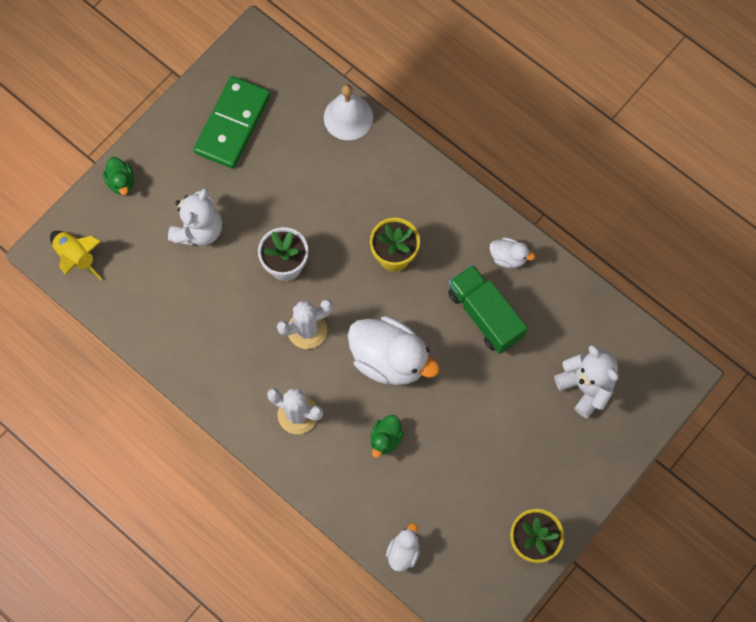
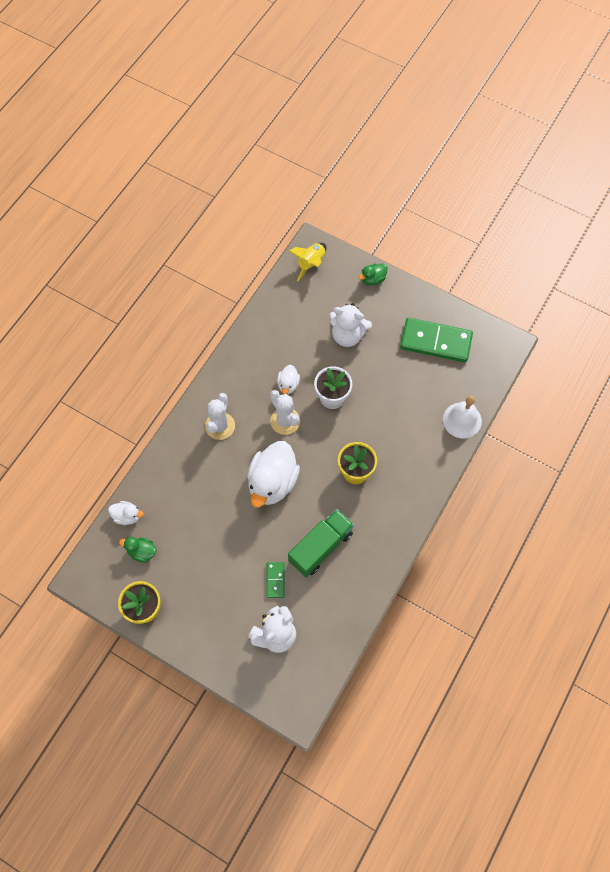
camera: 80 degrees right, 5 degrees down
(385, 439) = (210, 490): green duck -> green duck (142, 552)
(508, 257) = (372, 558): white duck -> white duck (288, 385)
(518, 376) = (275, 580): none -> green domino

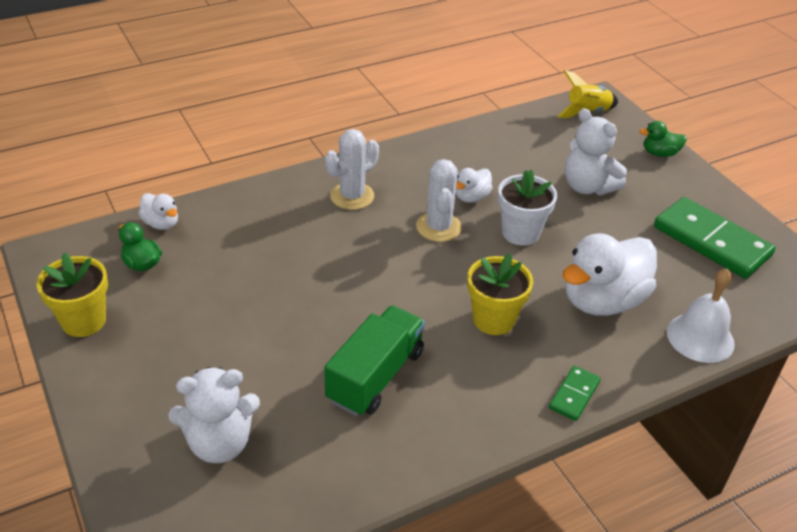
camera: 30 degrees right, 25 degrees down
(272, 482) = (369, 276): white duck -> white duck (602, 301)
(275, 580) = (279, 380): green domino -> green domino (574, 395)
(320, 547) = (375, 376): green truck -> green truck turned 45 degrees counterclockwise

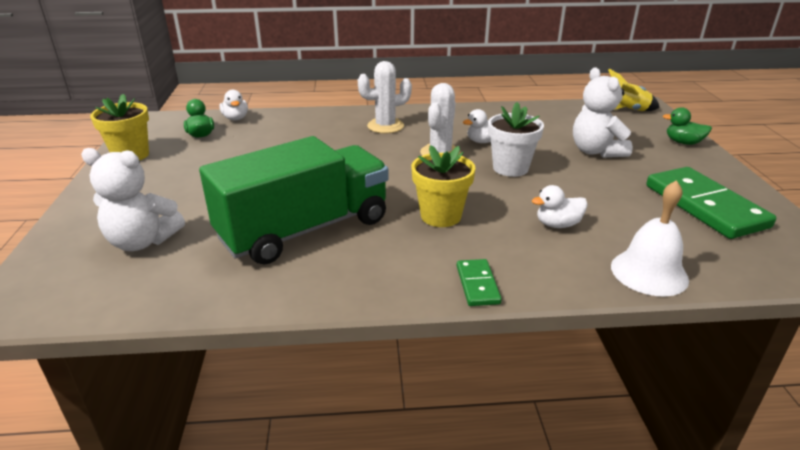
camera: 25 degrees right, 10 degrees down
(375, 376) = (304, 229): green truck -> green truck, size x1.50
(574, 395) = (477, 285): green domino -> green domino turned 60 degrees counterclockwise
(602, 301) = (557, 224): white duck -> white duck, size x0.48

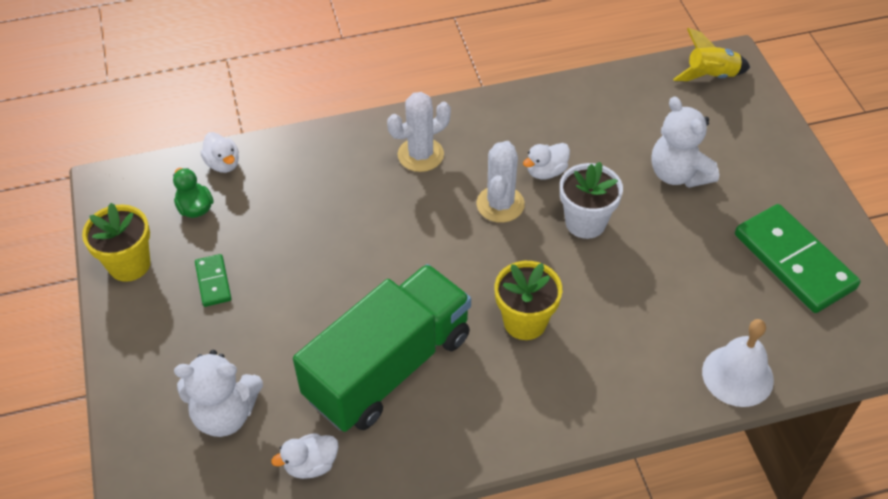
camera: 10 degrees left, 20 degrees up
(477, 285) = (580, 420): green domino -> green domino (213, 282)
(557, 224) = (646, 316): white duck -> white duck (311, 465)
(683, 142) = (776, 140): green duck -> none

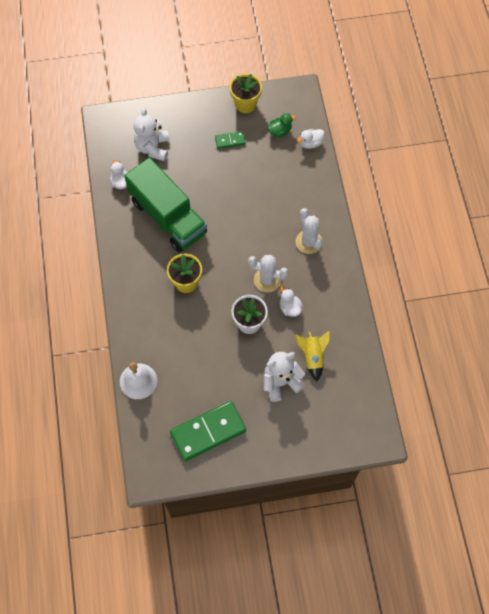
camera: 95 degrees right, 15 degrees up
(710, 76) = (365, 421): yellow rocket -> yellow rocket (312, 356)

